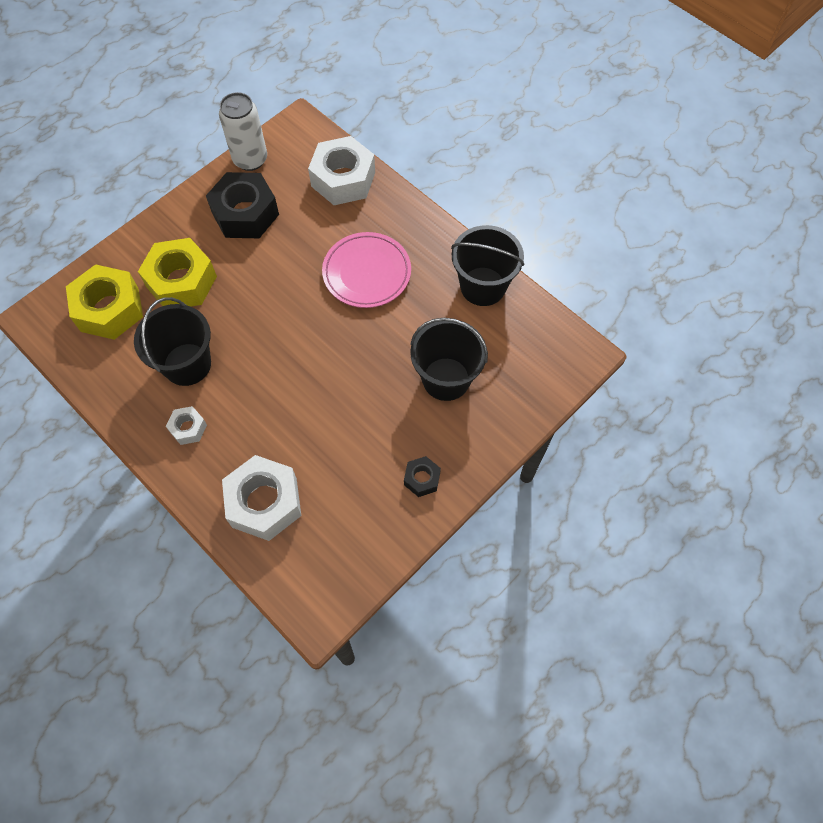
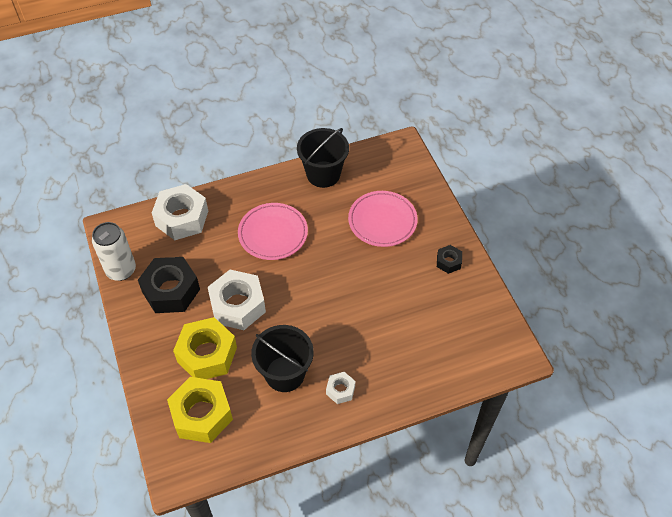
camera: 65 degrees left, 10 degrees down
(264, 502) = (424, 359): white nut -> white nut (238, 305)
(446, 379) = (382, 221): black bucket -> pink plate

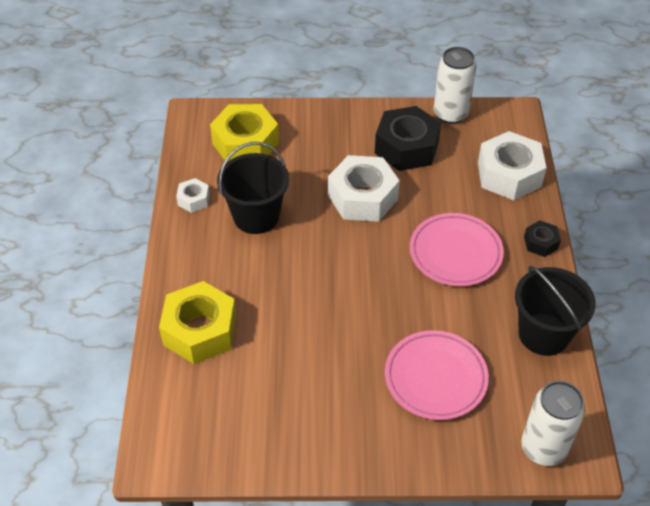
camera: 110 degrees right, 5 degrees down
(207, 354) = (312, 160): yellow nut -> yellow nut (200, 331)
(340, 390) = (211, 258): white nut -> white nut (193, 199)
(405, 161) = (543, 448): none -> white can
(448, 262) = (335, 434): black nut -> black nut (540, 243)

